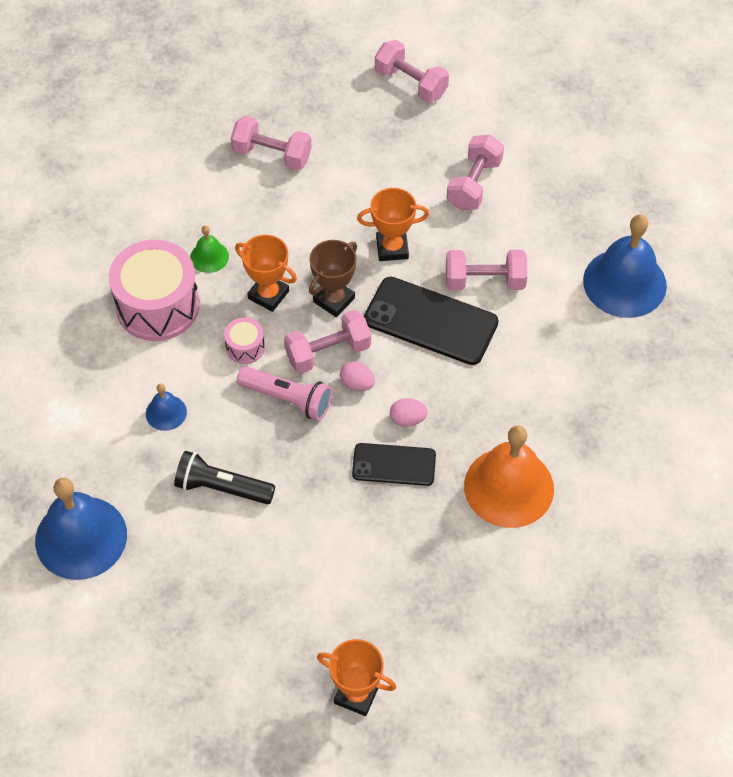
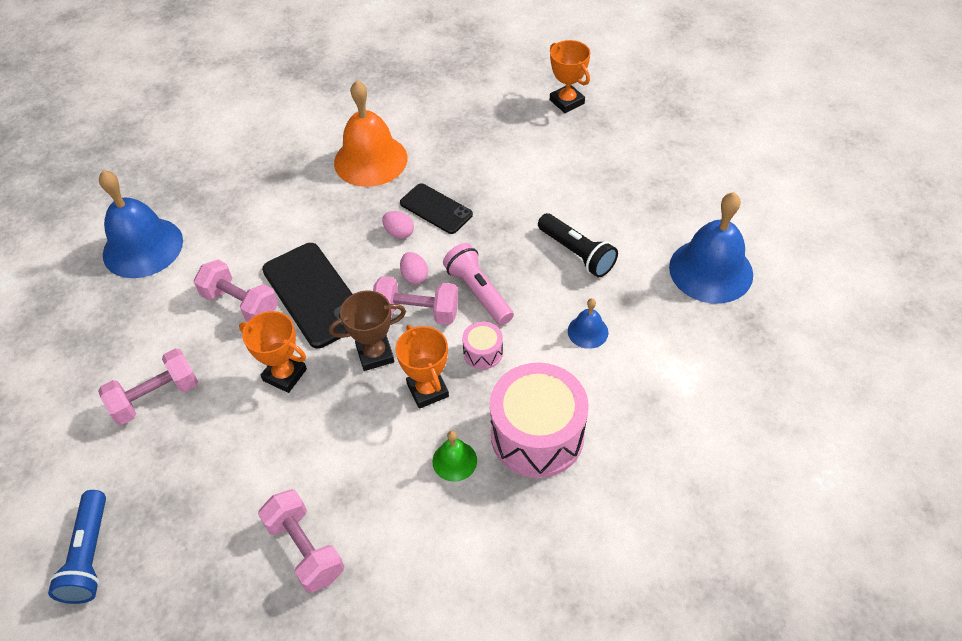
camera: 145 degrees left, 5 degrees down
(411, 83) = (89, 555): pink dumbbell -> blue flashlight

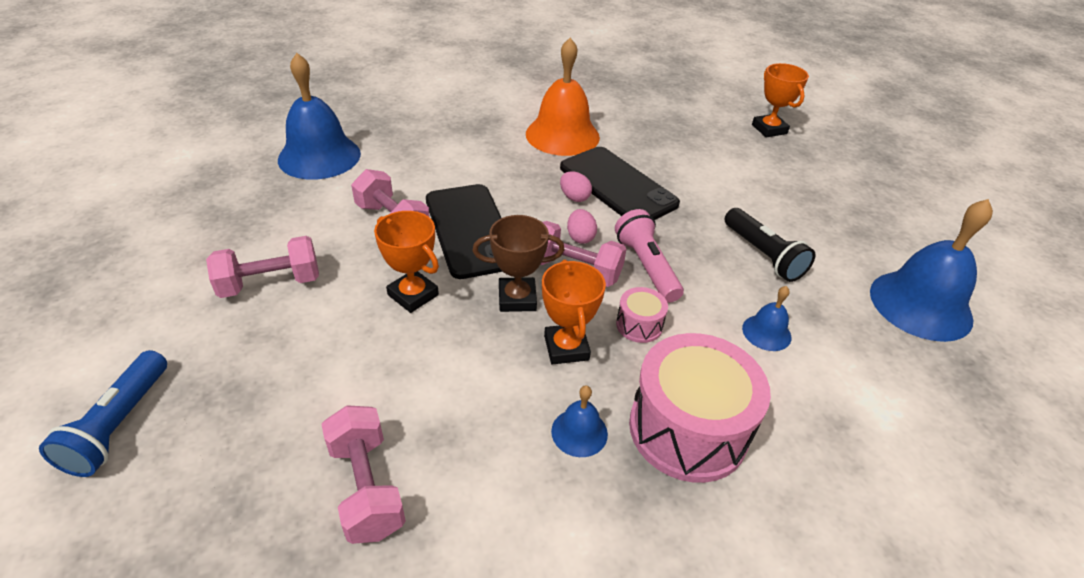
camera: 10 degrees right, 10 degrees down
(436, 209) = (617, 185): black phone -> black phone, size x1.63
(454, 461) = (579, 432): green bell -> blue bell

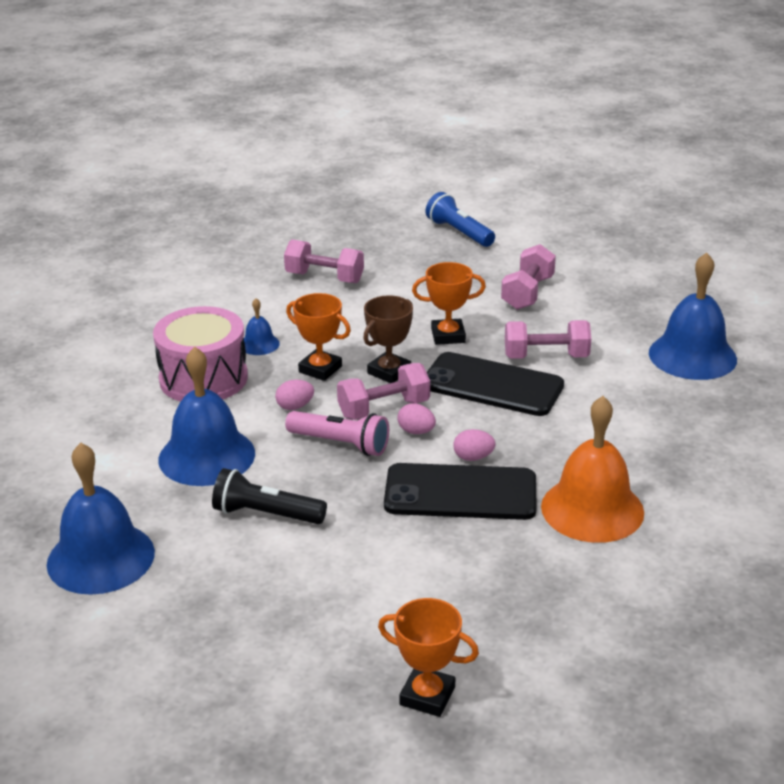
camera: 135 degrees right, 10 degrees down
(639, 325) = (295, 406): pink drum -> pink egg
(766, 332) = (206, 456): blue bell -> blue bell, size x2.13

